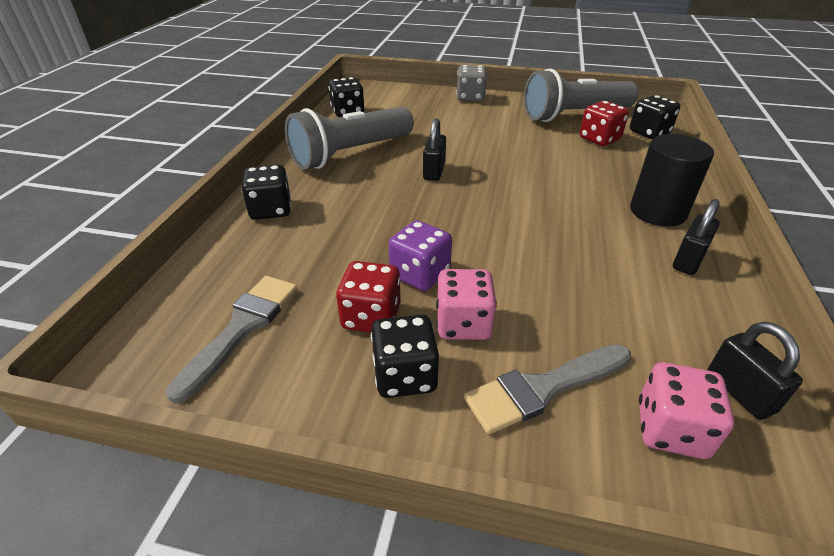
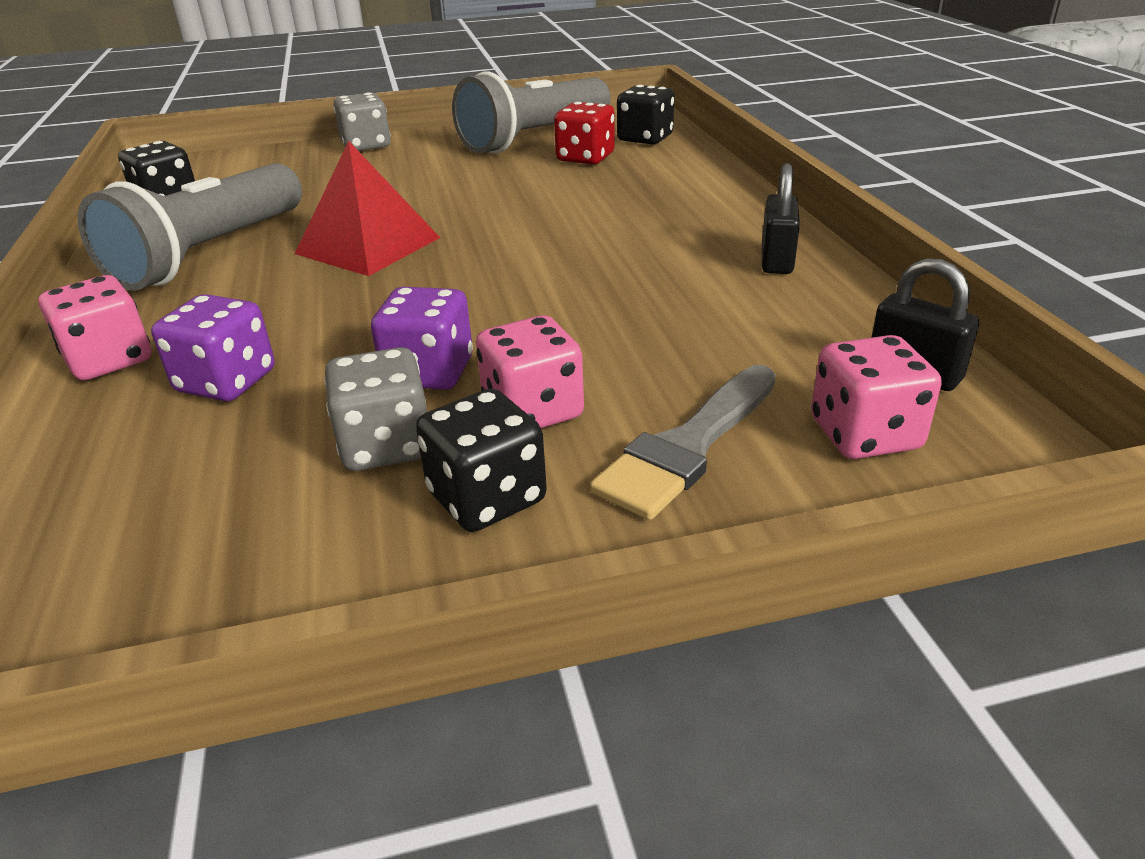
camera: 25 degrees left, 5 degrees down
(242, 328) = (164, 530): grey brush -> none
(271, 210) = (109, 360): black dice -> pink dice
(316, 243) = (226, 382): none -> purple dice
(371, 317) = (386, 445): red dice -> grey dice
(434, 171) = (368, 245): black padlock -> red pyramid
(657, 212) = (709, 219): black cylinder -> none

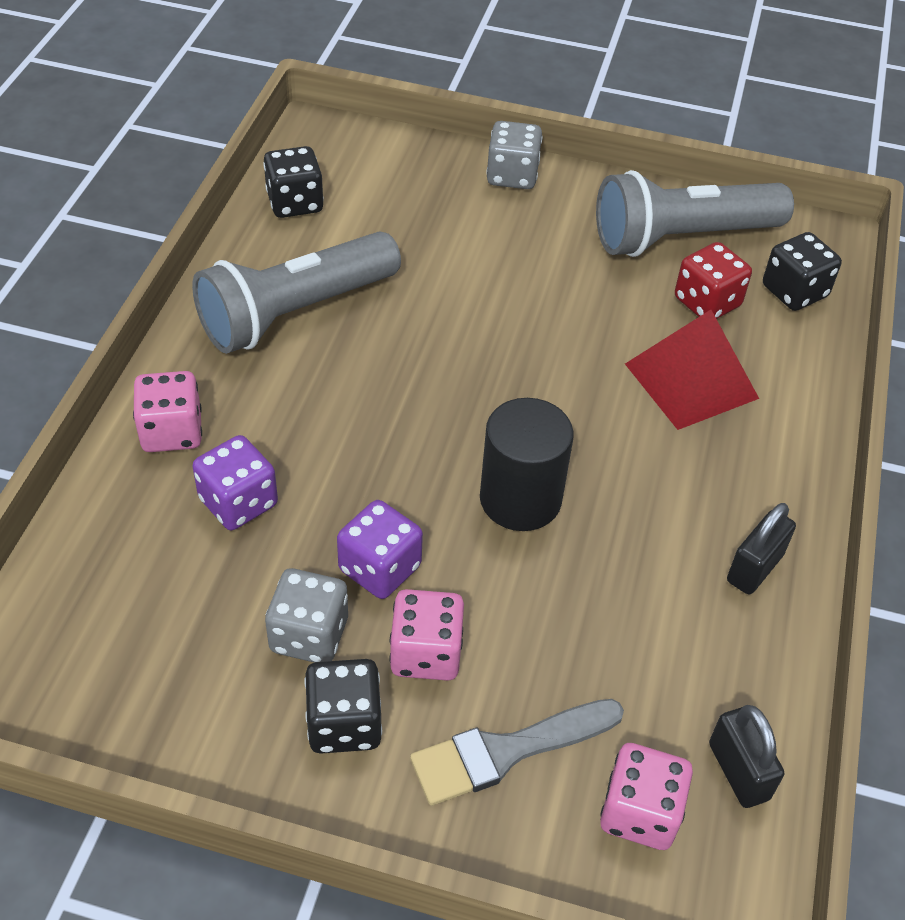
camera: 25 degrees right, 15 degrees up
(368, 245) = (424, 363): red pyramid -> red pyramid (691, 381)
(533, 288) = (520, 499): none -> black cylinder

